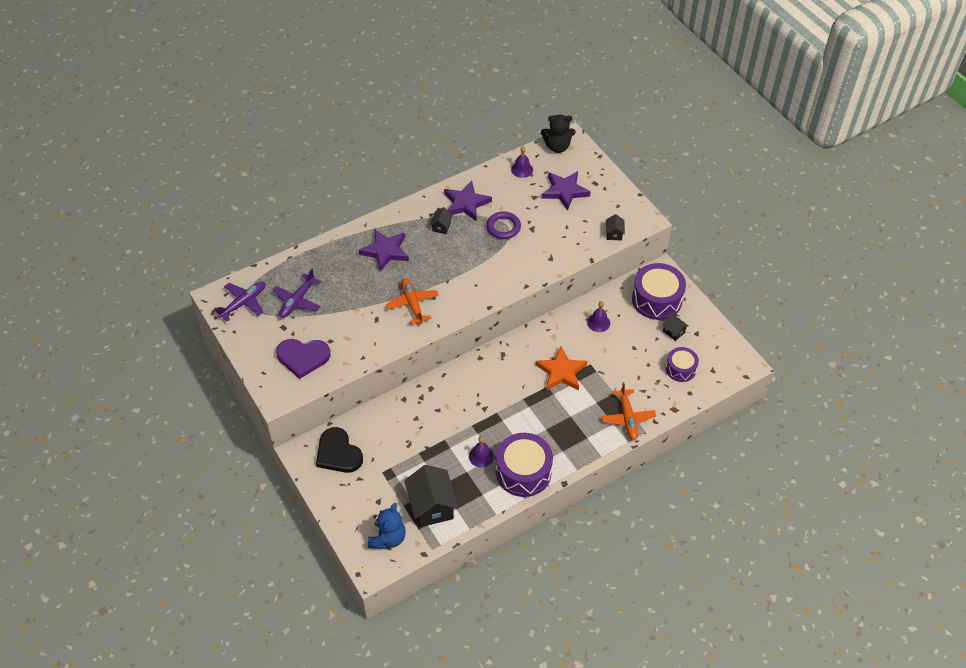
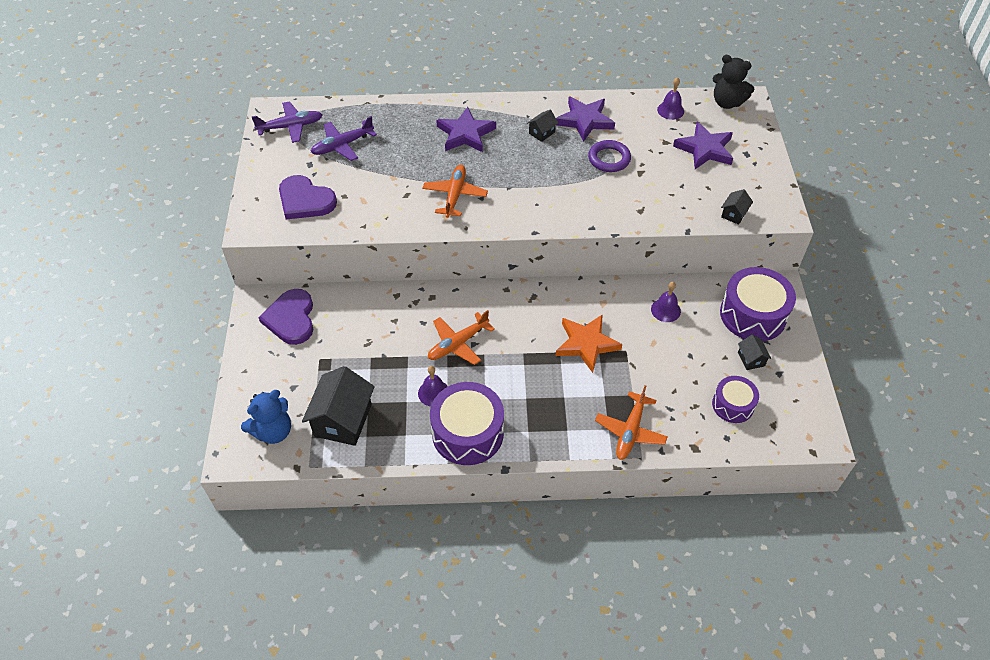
camera: 30 degrees right, 0 degrees up
(338, 453) = (291, 319): black heart -> purple heart
(473, 413) = (458, 343): none -> orange plane

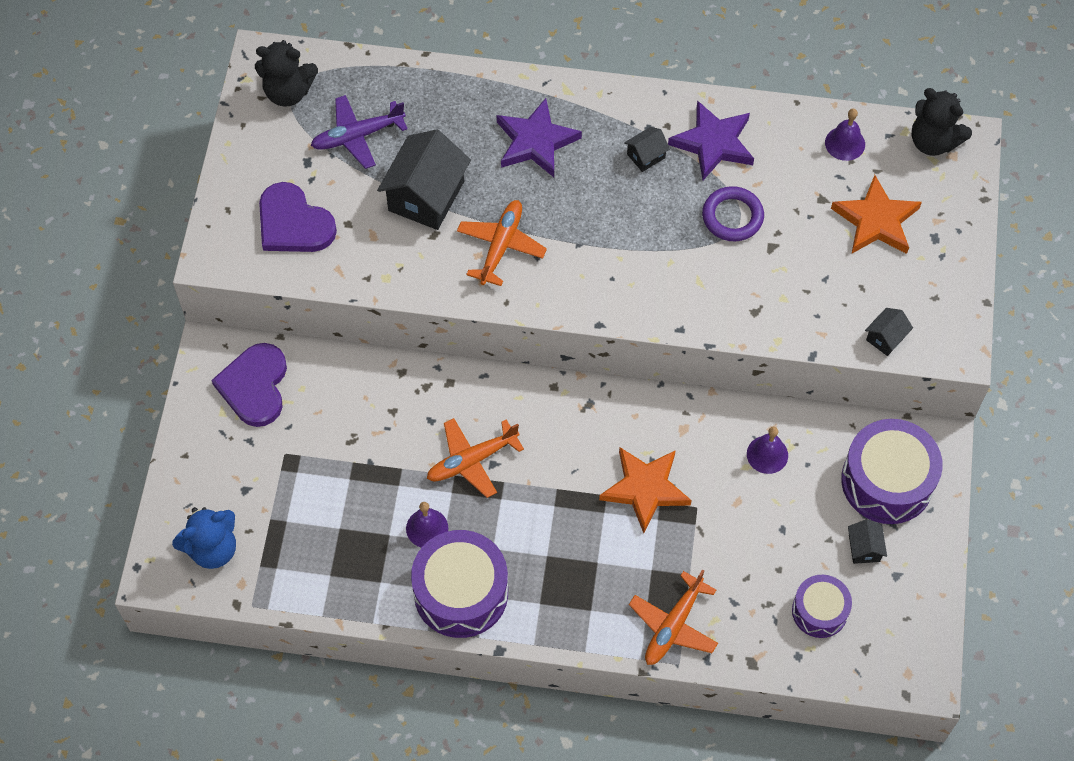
camera: 10 degrees right, 10 degrees up
(290, 127) = (288, 92): purple plane -> black teddy bear
(343, 420) = (303, 548): black house -> black house (426, 196)
(705, 149) = (876, 221): purple star -> orange star

